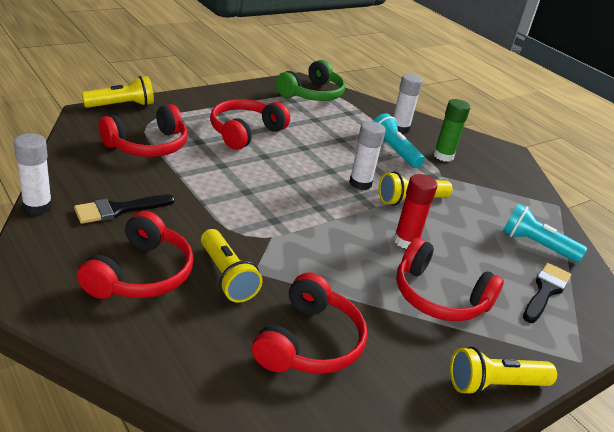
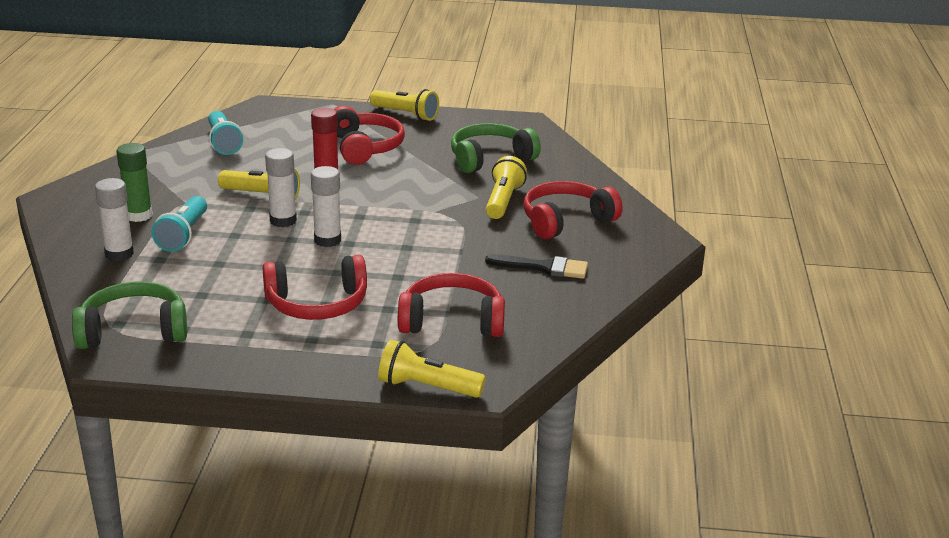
camera: 135 degrees left, 5 degrees down
(37, 207) = (616, 291): white glue stick -> white glue stick (327, 240)
(309, 342) = (490, 159): red headphones -> green headphones
(545, 291) = (281, 126): black brush -> none

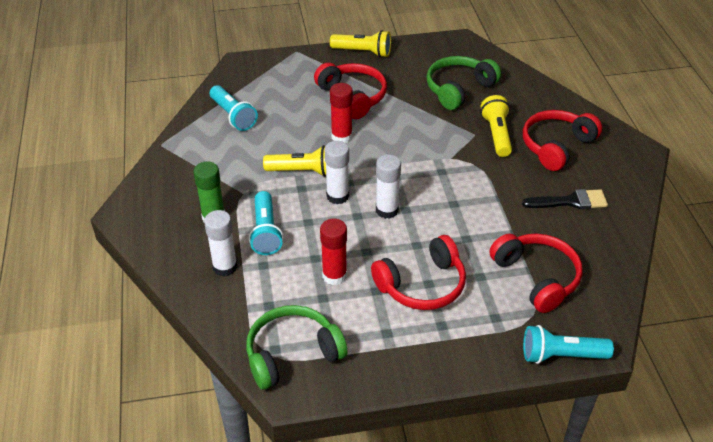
camera: 15 degrees left, 15 degrees up
(228, 280) = (334, 275): none -> red glue stick
(427, 387) = (561, 355): yellow flashlight -> turquoise flashlight
(452, 321) = (537, 277): red headphones -> red headphones turned 75 degrees clockwise

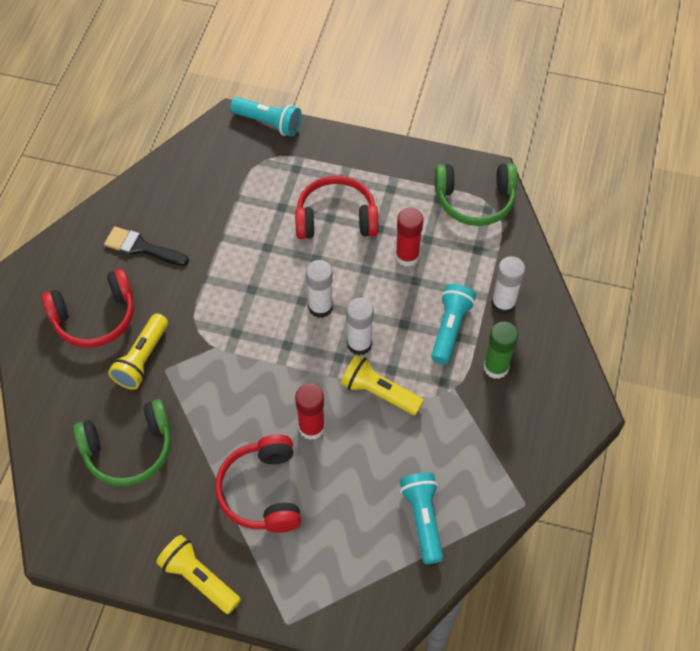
camera: 155 degrees left, 15 degrees up
(537, 277) = (235, 188): red headphones -> none

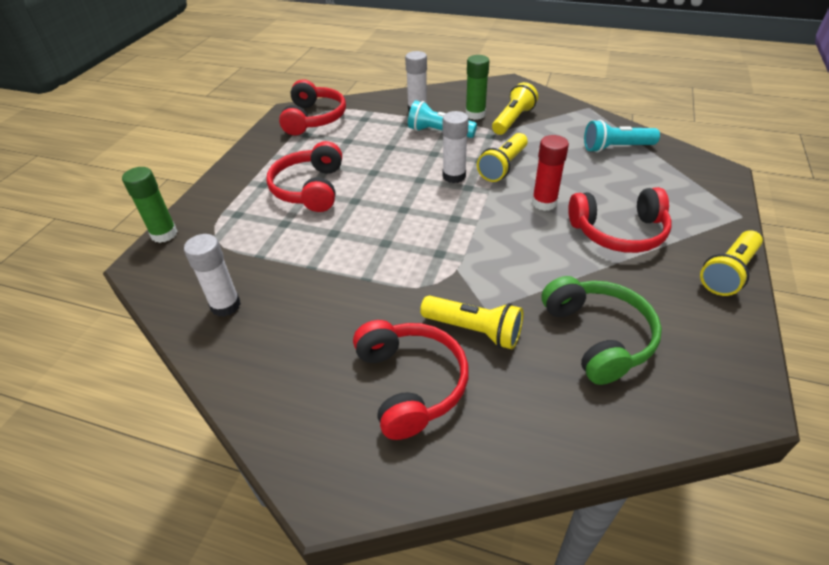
camera: 85 degrees left, 15 degrees down
(142, 248) = (308, 339): black brush -> none
(268, 123) = (164, 234): turquoise flashlight -> green glue stick
(320, 307) = (412, 198): white glue stick -> white glue stick (225, 305)
(407, 256) = (363, 151): red glue stick -> none
(475, 200) = (314, 118): green headphones -> red headphones
(484, 409) = (513, 120): none -> yellow flashlight

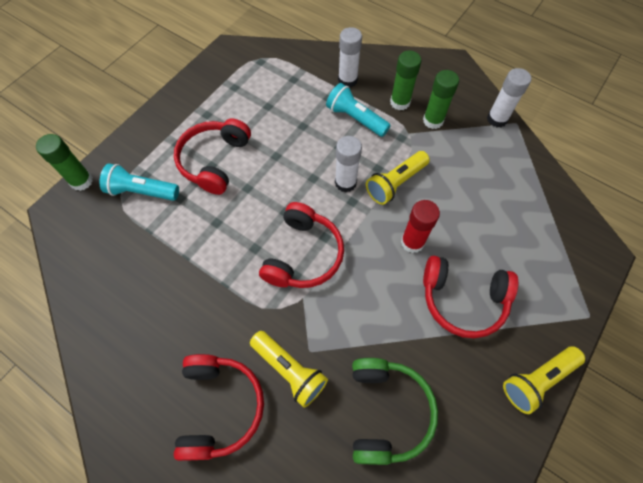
camera: 15 degrees right, 20 degrees up
(225, 305) = (107, 278): white glue stick -> white glue stick (497, 119)
(314, 118) = (248, 66): red headphones -> red headphones (303, 255)
(513, 120) = (433, 121): yellow flashlight -> green glue stick
(616, 148) = (515, 189): turquoise flashlight -> turquoise flashlight (142, 191)

